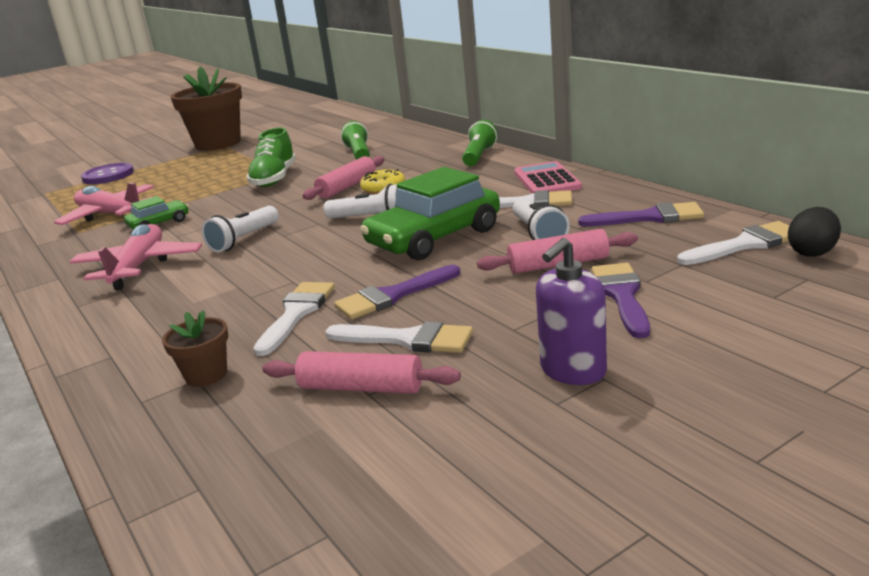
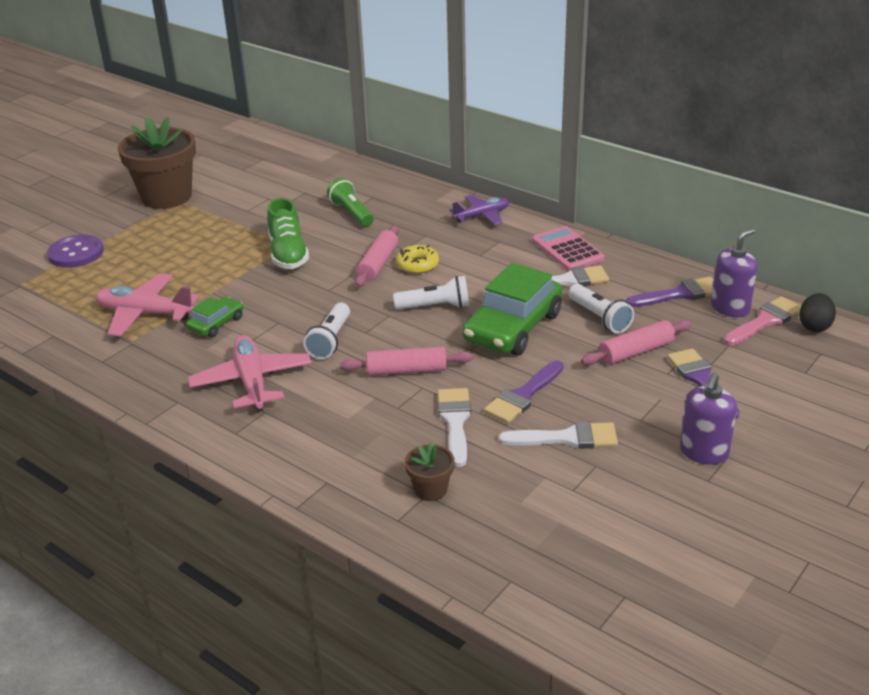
camera: 20 degrees left, 10 degrees up
(361, 387) = (563, 485): pink rolling pin -> pink rolling pin (406, 370)
(479, 156) = (482, 216): green flashlight -> purple plane
(705, 231) = (730, 308): none -> purple soap dispenser
(745, 244) = (765, 321): white brush -> pink brush

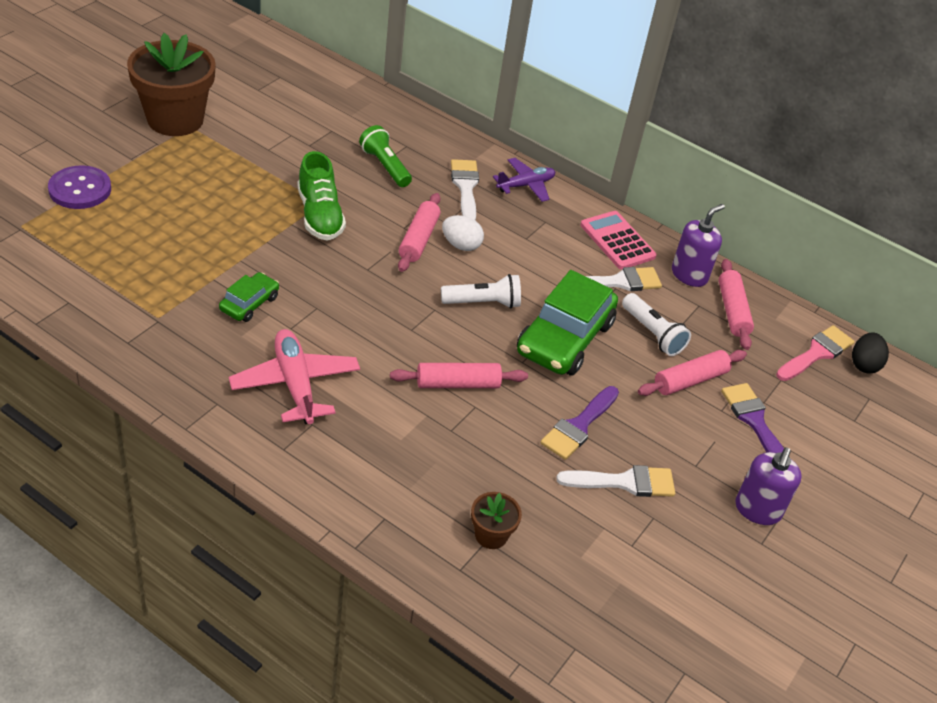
camera: 10 degrees left, 10 degrees up
(145, 314) = (169, 282): pink plane -> none
(330, 341) = (374, 337): white flashlight -> none
(417, 265) = (461, 245): yellow donut -> white egg
(455, 421) = (511, 453): white brush -> white brush (465, 187)
(679, 294) = (732, 311): purple brush -> pink rolling pin
(730, 308) = (782, 333): purple soap dispenser -> purple soap dispenser (689, 275)

